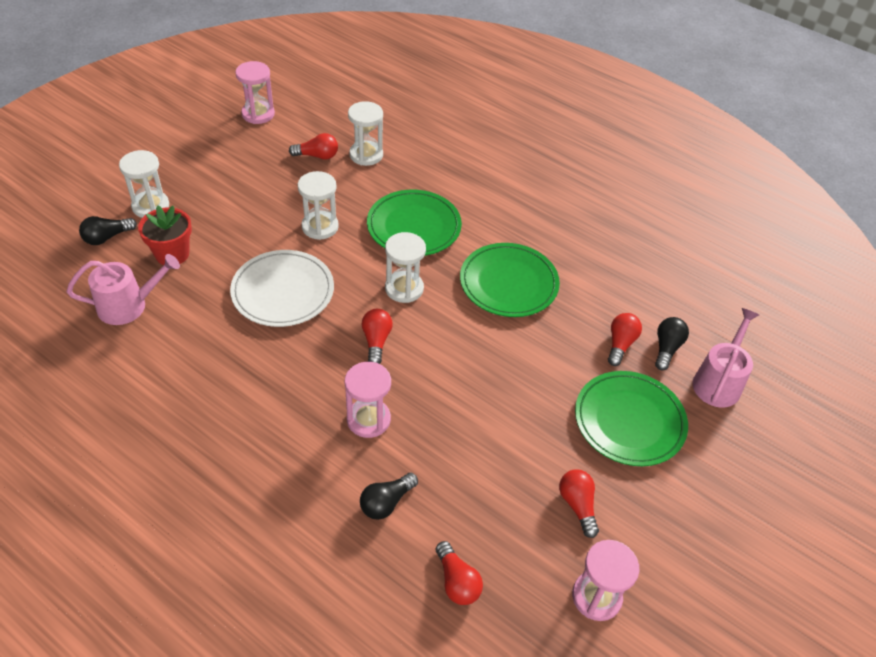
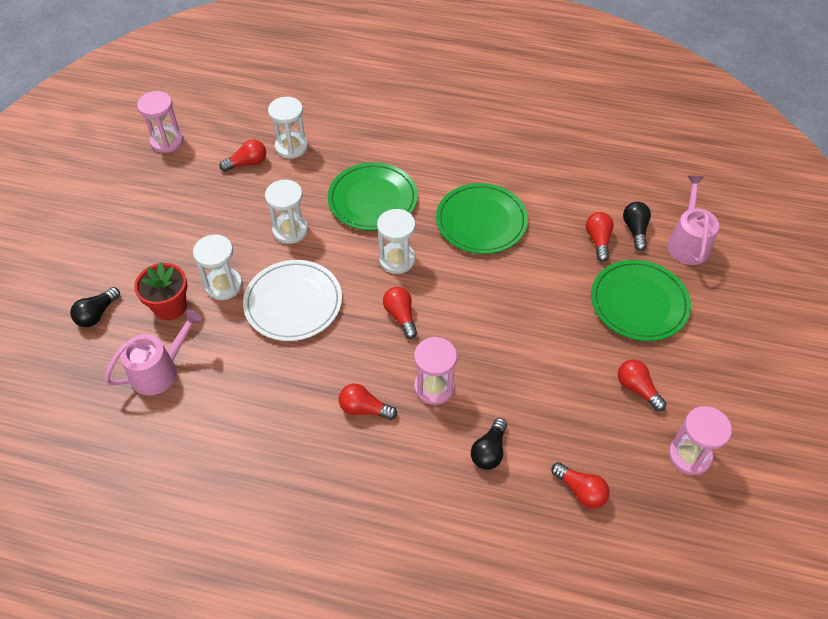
camera: 20 degrees left, 5 degrees up
(150, 206) = (120, 268): white hourglass -> white hourglass (223, 285)
(289, 412) = (364, 409): none -> red light bulb

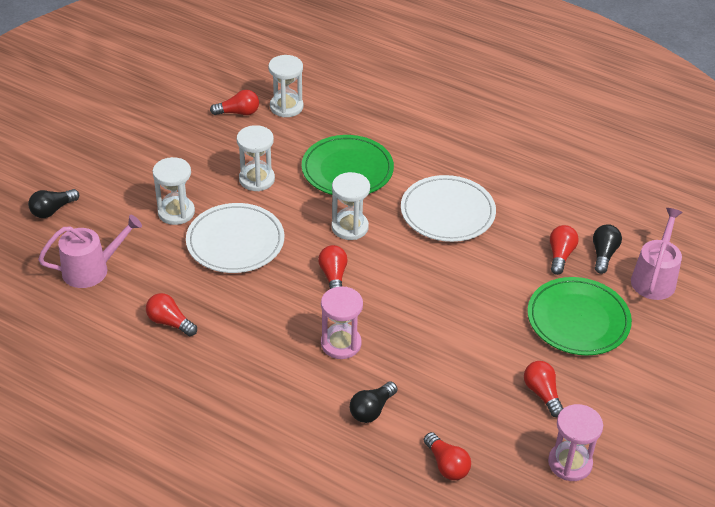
camera: 15 degrees right, 10 degrees down
(167, 141) = (169, 78): pink hourglass -> none
(170, 306) = (120, 219): red flower pot -> none
(364, 409) = (267, 346): red light bulb -> red light bulb (170, 322)
(481, 221) = (447, 212): green plate -> white plate

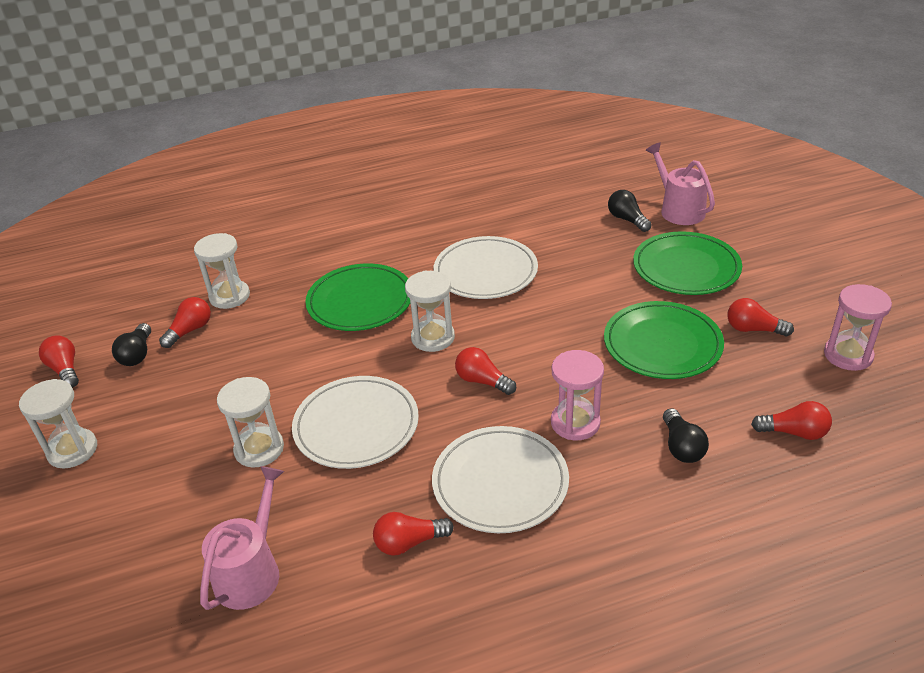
camera: 45 degrees left, 5 degrees down
(52, 210) = (115, 557): black light bulb -> black light bulb (137, 354)
(253, 336) = (500, 483): none -> white plate
(257, 179) = (293, 365): white hourglass -> white hourglass (72, 450)
(469, 349) = (662, 344): none -> green plate
(560, 255) = (604, 240): red light bulb -> red light bulb (65, 370)

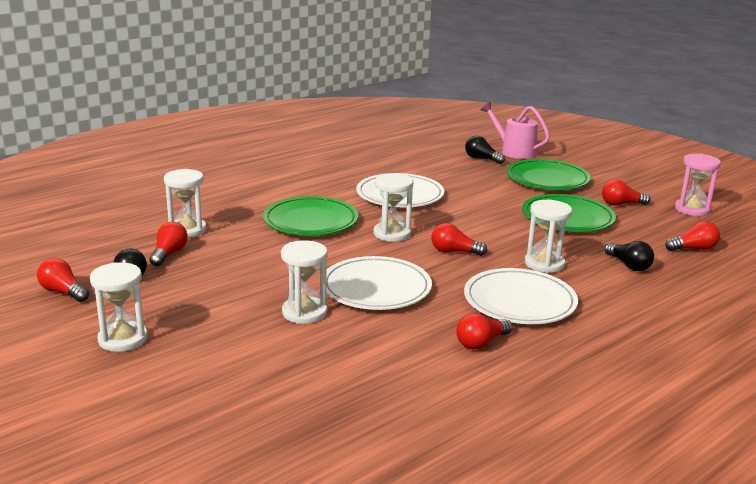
camera: 25 degrees left, 15 degrees down
(251, 571) = (367, 380): pink watering can -> none
(575, 423) = (544, 264): pink hourglass -> white hourglass

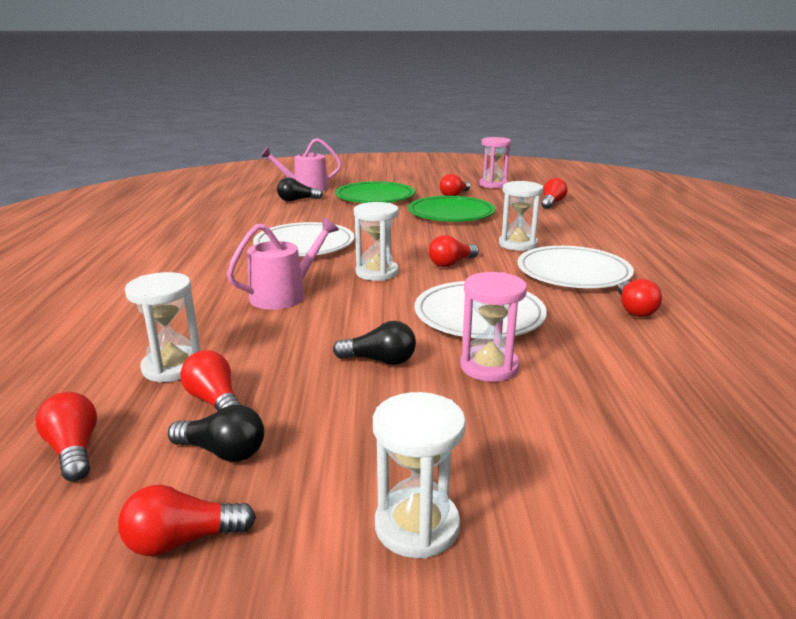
camera: 50 degrees left, 0 degrees up
(96, 243) = (74, 450): none -> red light bulb
(304, 312) = (489, 367): white hourglass -> pink hourglass
(311, 221) = (284, 295): green plate -> pink watering can
(629, 265) = (554, 224): black light bulb -> black light bulb (380, 360)

